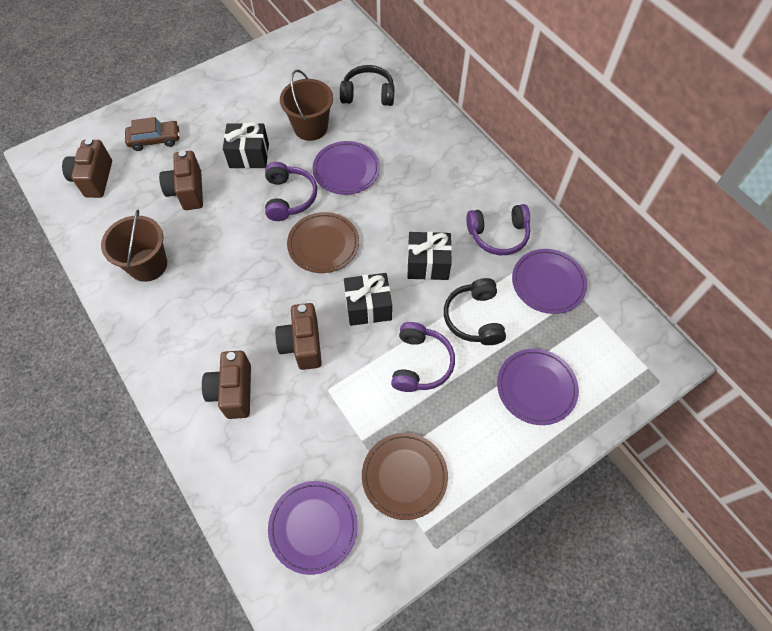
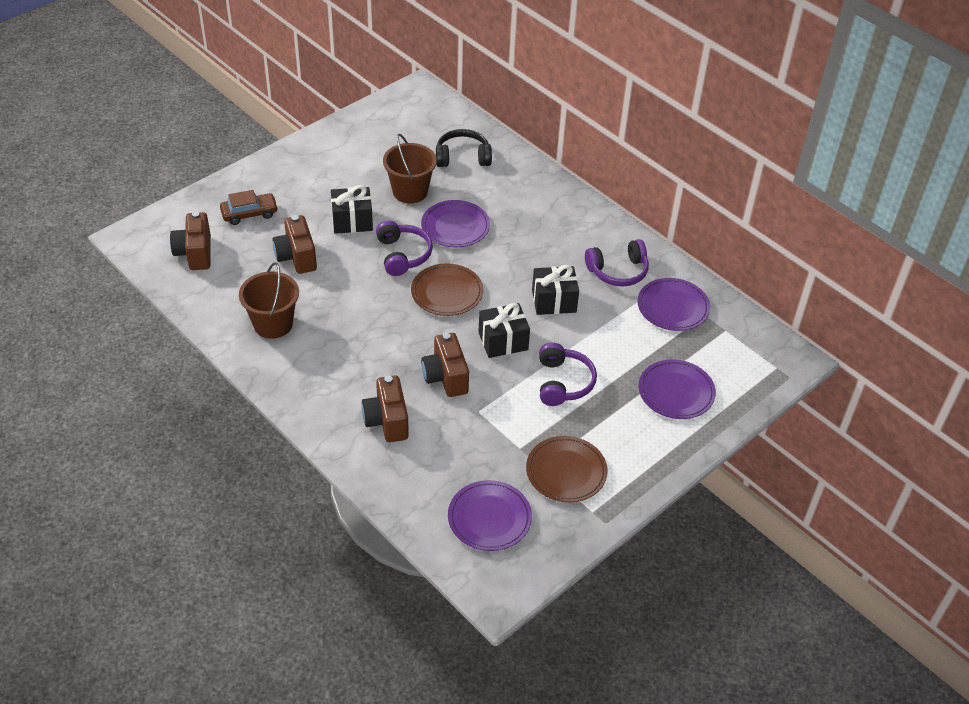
camera: 10 degrees left, 15 degrees down
(474, 318) = (607, 342): black headphones -> none

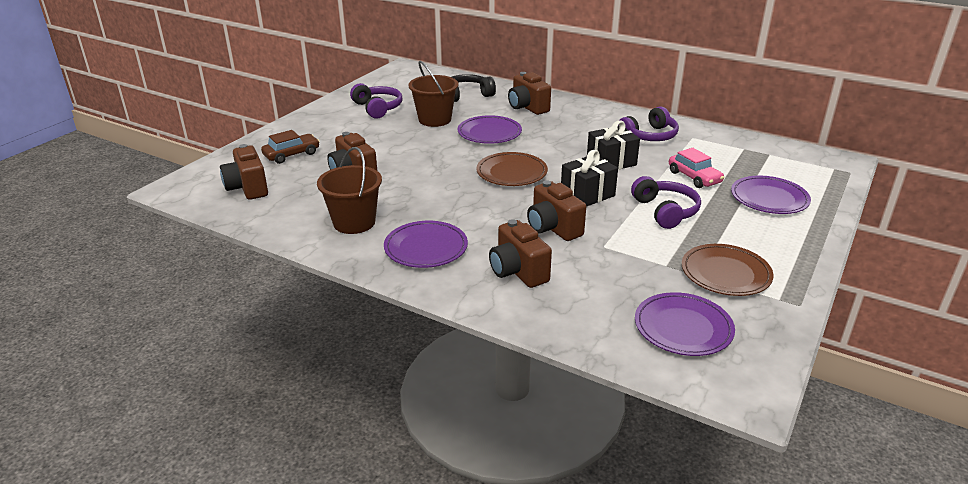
camera: 15 degrees left, 15 degrees down
(352, 221) = (393, 144): black gift -> none
(402, 255) = (454, 157): purple headphones -> purple headphones (377, 108)
(516, 194) = (527, 107): none -> brown camera
(623, 344) = (694, 177): none -> pink car
(673, 307) = (714, 148): purple plate -> purple plate (426, 248)

